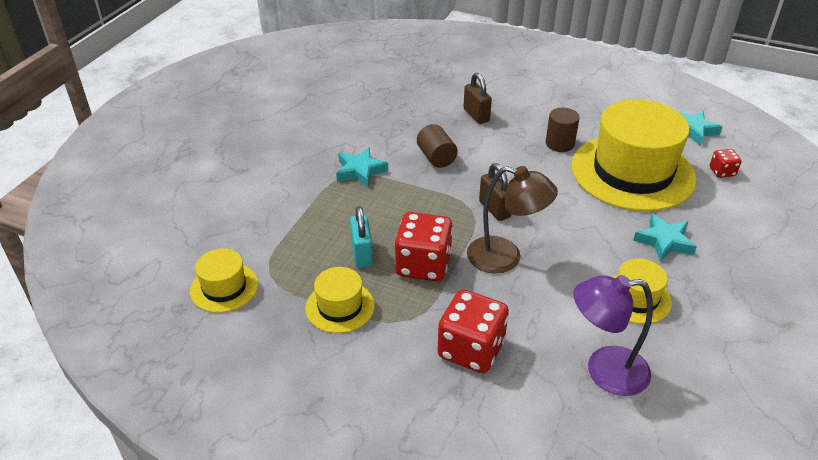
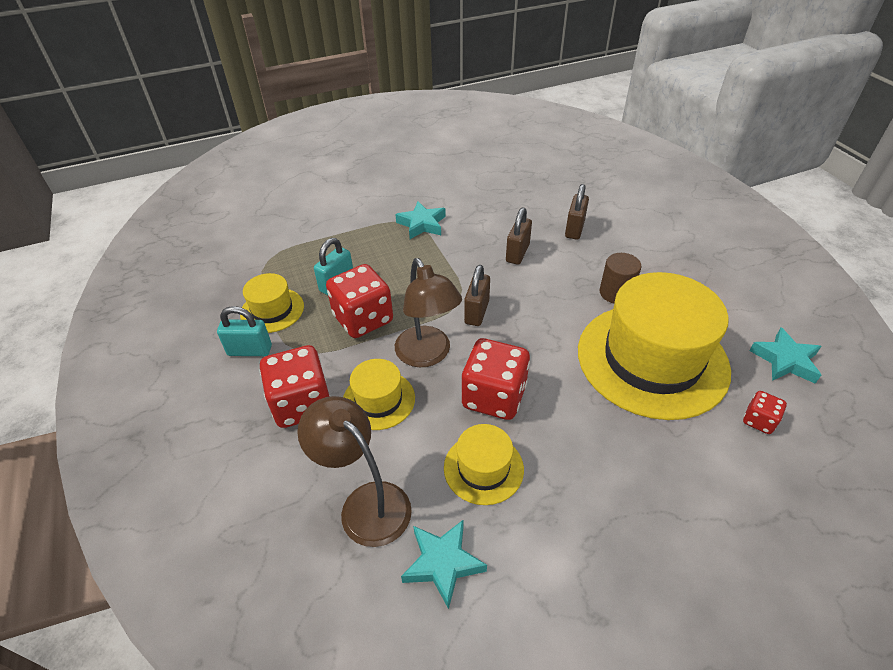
camera: 45 degrees right, 5 degrees up
(224, 287) = (233, 252): yellow hat -> yellow hat (379, 400)
(371, 346) = (250, 350): none -> turquoise padlock
(436, 157) = (491, 245): brown cylinder -> none
(462, 153) = (517, 253): none -> brown padlock
(582, 254) = (494, 396): none -> red dice
(604, 371) = (366, 503): purple lamp -> brown lamp
(664, 241) = (587, 441): turquoise star -> turquoise star (443, 563)

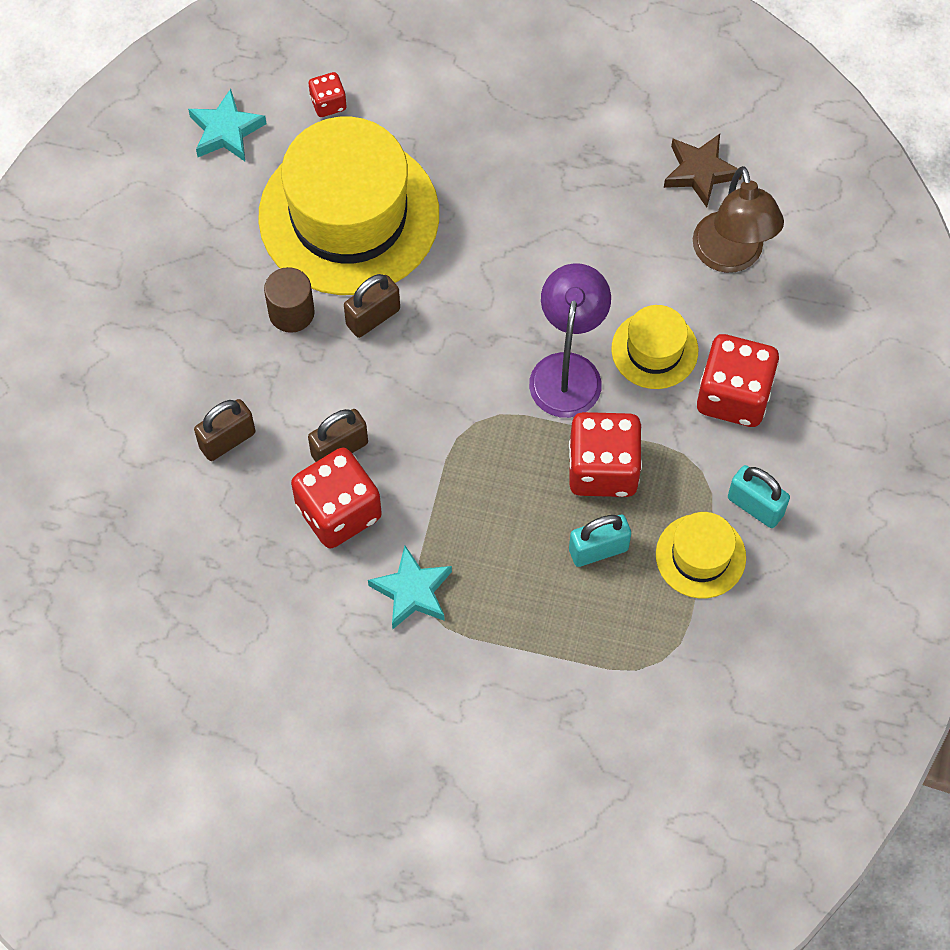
camera: 145 degrees left, 20 degrees up
(427, 355) = (567, 370): brown lamp -> purple lamp
(443, 563) = (700, 172): turquoise star -> brown star
(476, 312) = (469, 391): brown padlock -> brown padlock (373, 317)
(483, 468) = (608, 221): yellow hat -> none
(494, 396) = (540, 280): red dice -> red dice (338, 511)

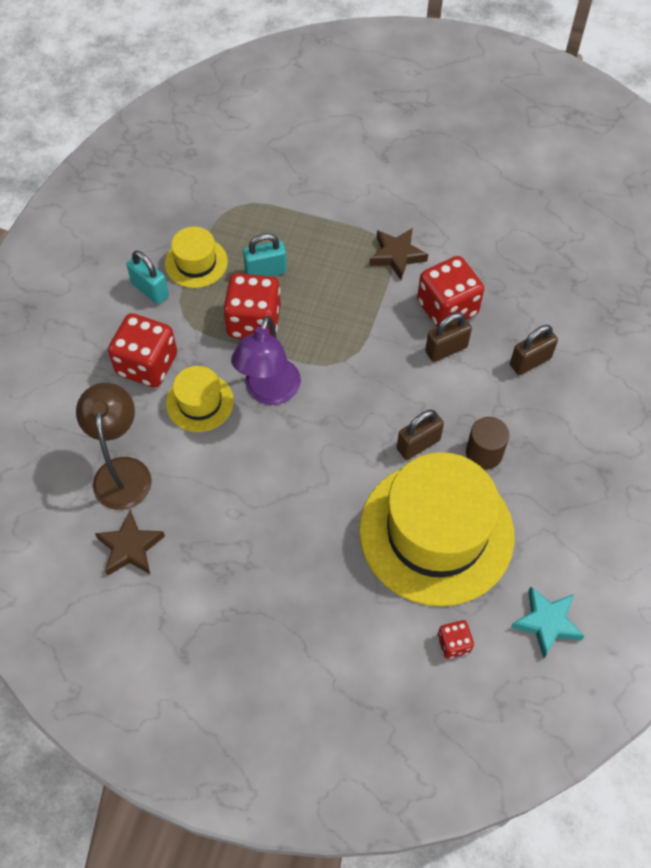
camera: 175 degrees left, 5 degrees down
(412, 591) = (397, 256): turquoise star -> brown star

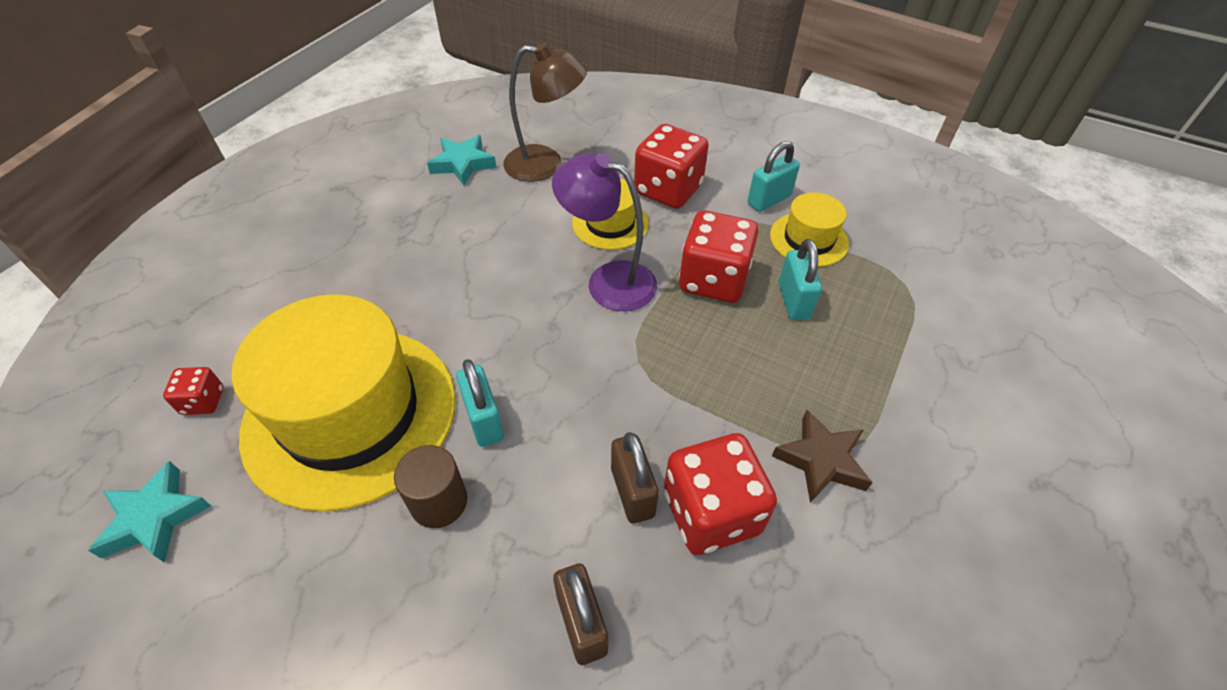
camera: 100 degrees right, 10 degrees down
(130, 547) = (463, 164): brown star -> turquoise star
(418, 444) = (484, 420): brown padlock -> turquoise padlock

